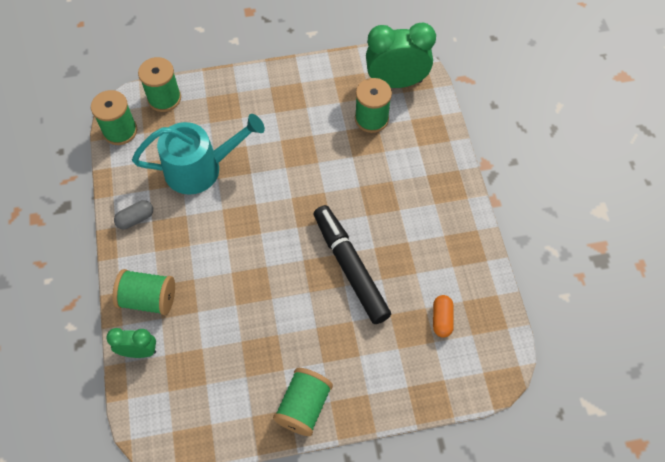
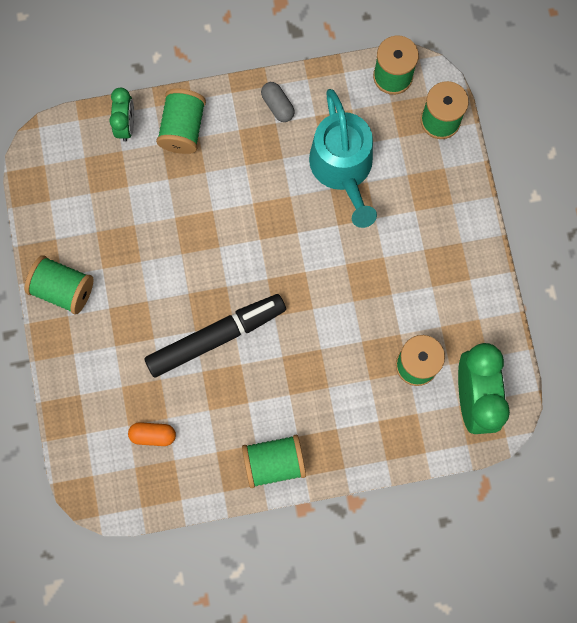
camera: 90 degrees right, 15 degrees up
(458, 221) = (274, 462): none -> green spool

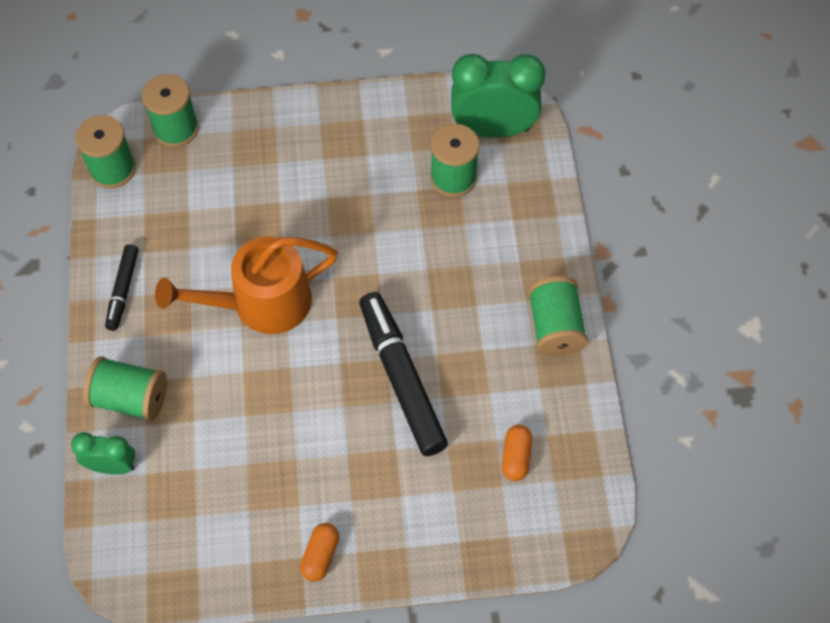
camera: 85 degrees left, 15 degrees down
(63, 289) = (320, 556): green spool -> orange capsule
(275, 216) = (261, 303): none -> orange watering can
(277, 106) = (123, 290): grey capsule -> black marker
(343, 168) = (215, 228): turquoise watering can -> none

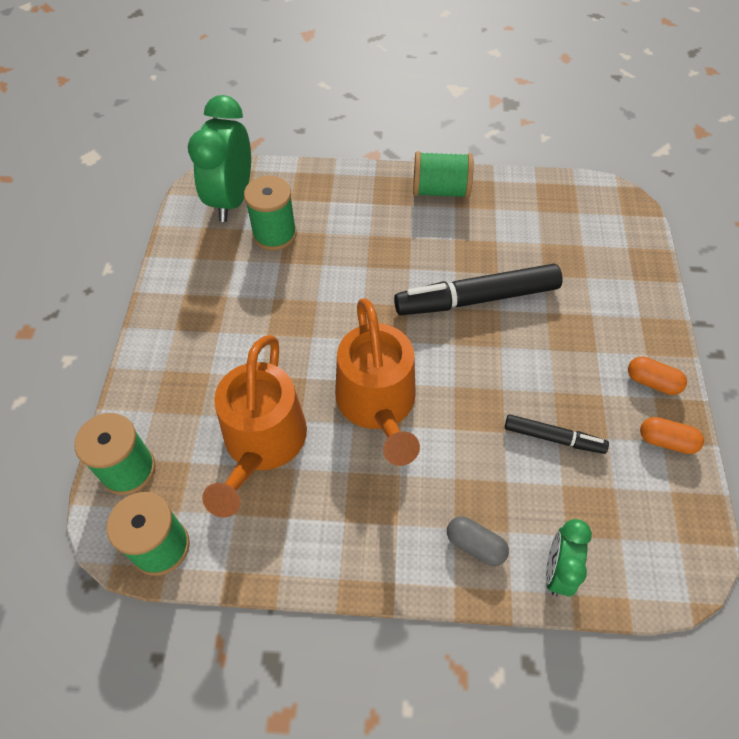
camera: 80 degrees left, 5 degrees down
(123, 290) = (334, 544): black marker -> black marker (553, 438)
(130, 398) = (475, 545): green spool -> grey capsule
(210, 219) = (262, 443): none -> orange watering can
(516, 457) = (557, 232): orange capsule -> orange capsule (666, 441)

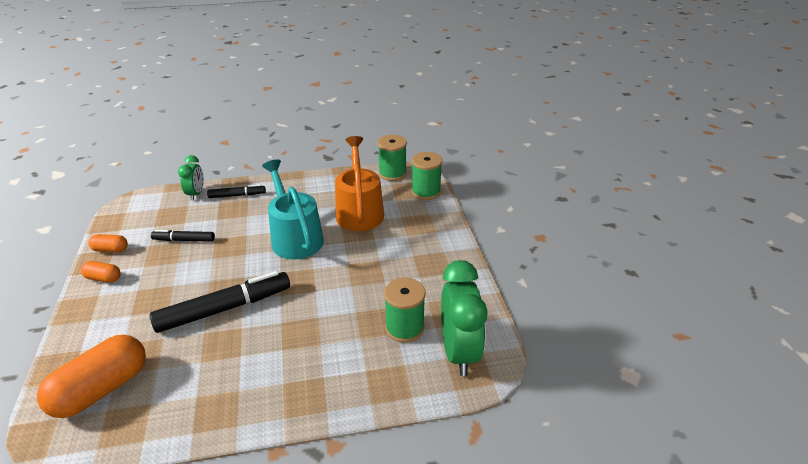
camera: 165 degrees right, 20 degrees down
(378, 404) = (295, 237): orange watering can -> turquoise watering can
(440, 191) = (253, 405): green spool -> none
(475, 545) = (237, 195): grey capsule -> black marker
(591, 232) = (102, 389): none -> orange capsule

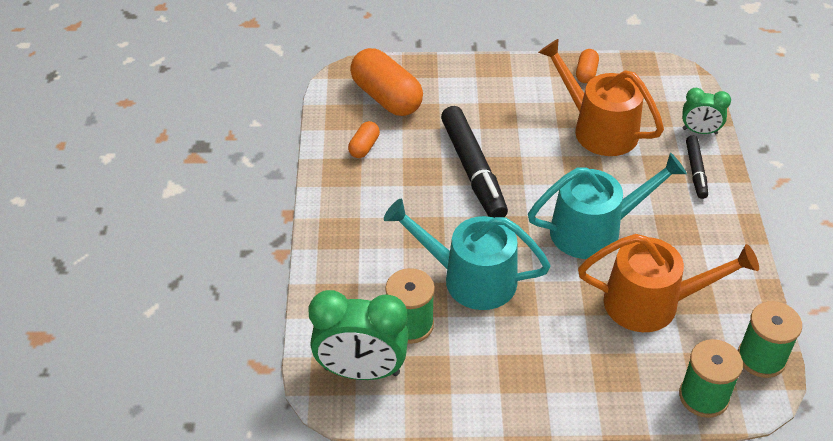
camera: 100 degrees right, 10 degrees up
(103, 278) = (537, 75): orange capsule -> orange capsule (364, 147)
(184, 240) = (598, 129): black marker -> orange watering can
(350, 297) = (470, 278): none -> turquoise watering can

